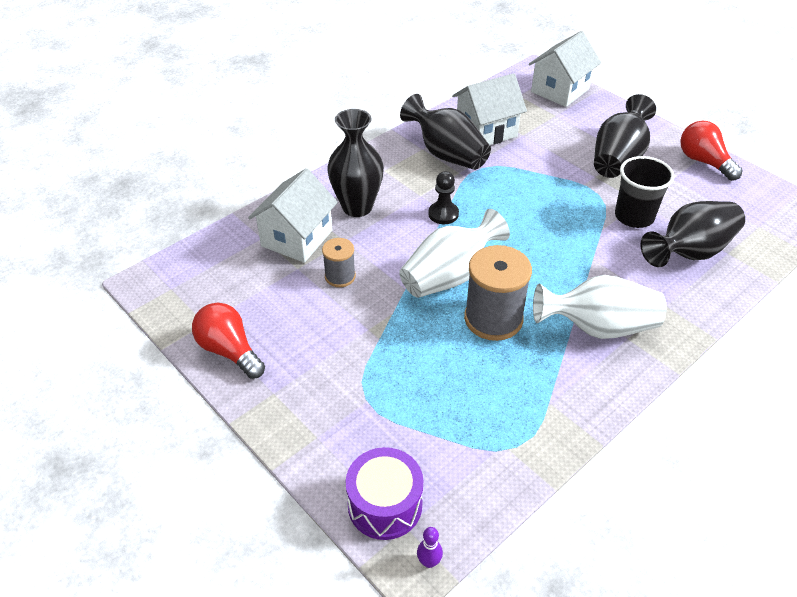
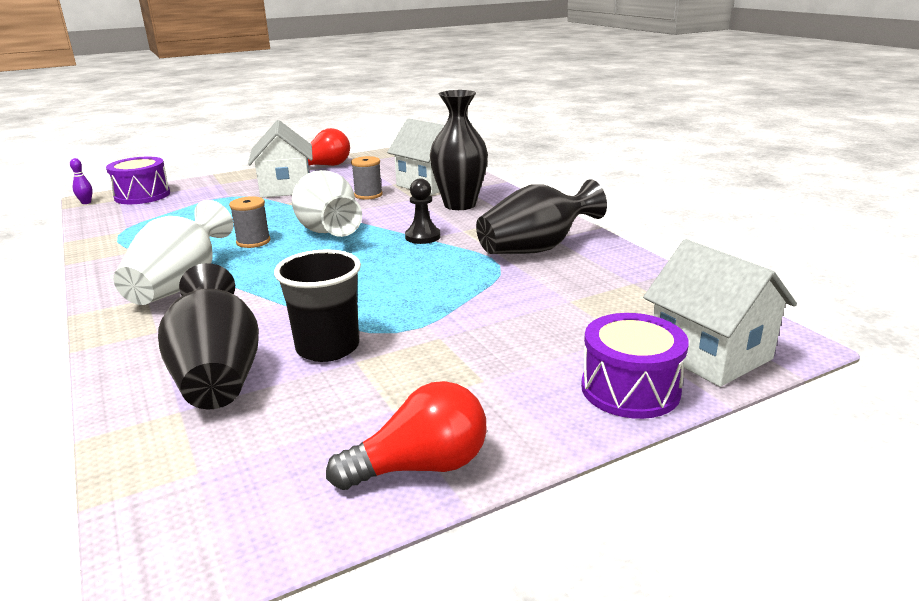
camera: 105 degrees right, 20 degrees down
(486, 131) = (584, 277): white house -> white house (286, 188)
(493, 319) = (253, 241): grey spool -> grey spool, size x0.55
(606, 112) = (630, 389): none -> purple drum
(618, 159) = (474, 367): black vase -> none

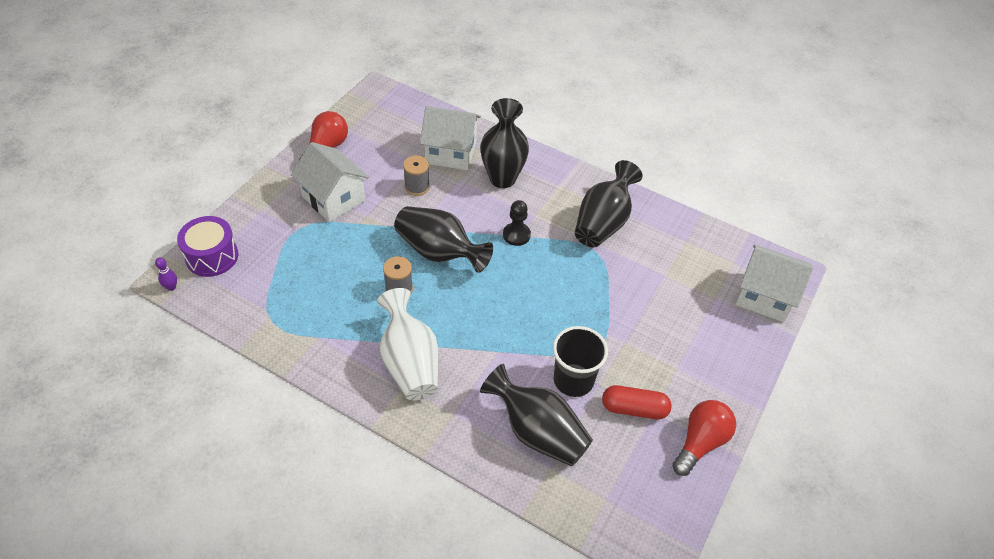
camera: 35 degrees left, 25 degrees up
(327, 230) = (439, 252): white vase -> black vase
(368, 397) = (634, 409): none -> red capsule
(630, 389) = (747, 342): purple drum -> none

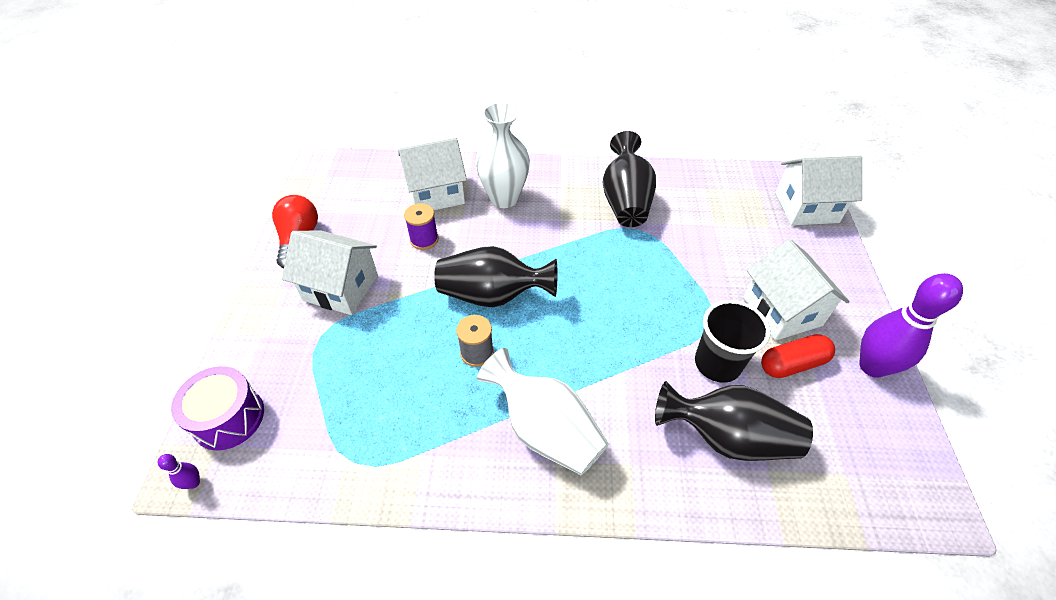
camera: 25 degrees left, 0 degrees up
(417, 187) = (424, 239): grey spool -> purple spool
(502, 179) = (504, 198): black vase -> white vase
(516, 235) = (556, 245): black pawn -> none
(661, 368) = (781, 311): none -> white house
(700, 442) = (872, 366): red light bulb -> purple bowling pin

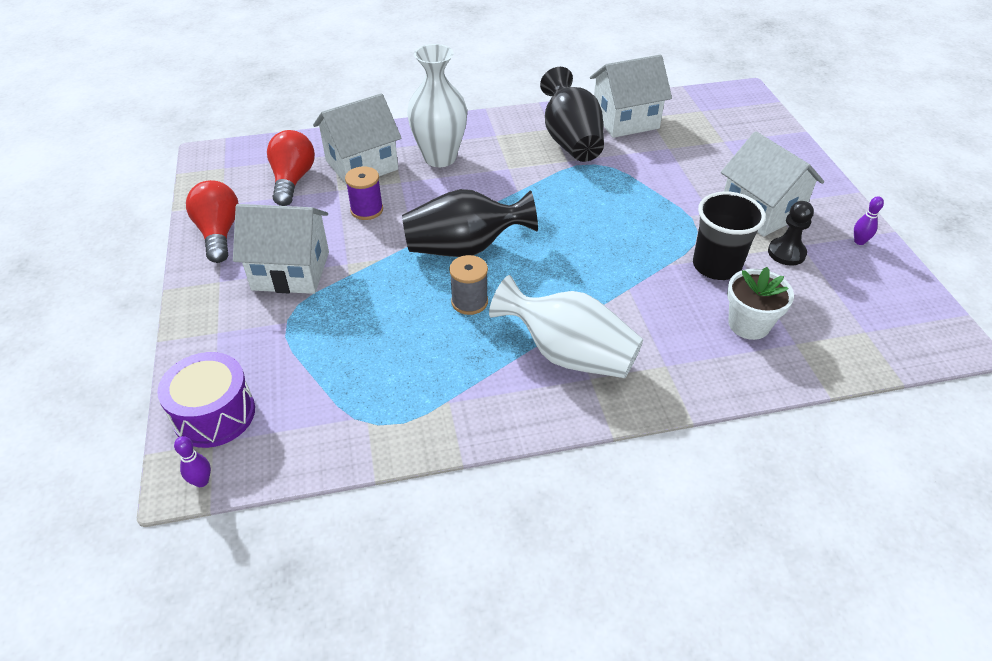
camera: 15 degrees left, 5 degrees down
(375, 198) = (292, 180): none -> red light bulb
(728, 437) = (749, 324): black vase -> white flower pot
(792, 364) = (786, 253): red capsule -> black pawn
(806, 207) = (752, 119): white house -> white house (625, 120)
(872, 366) = (859, 241): purple bowling pin -> purple bowling pin, size x0.40

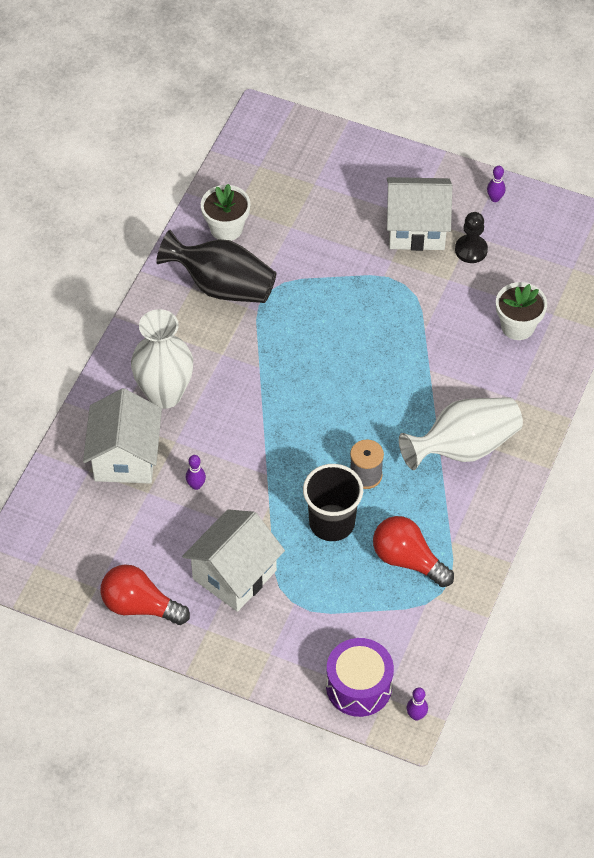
camera: 55 degrees left, 10 degrees up
(292, 180) = (104, 520): red light bulb -> red light bulb (408, 560)
(367, 210) = (196, 485): purple spool -> purple bowling pin
(465, 248) = (302, 444): black vase -> none
(625, 120) = (226, 228): white house -> white flower pot
(716, 266) = (450, 301): black cup -> black cup (332, 523)

